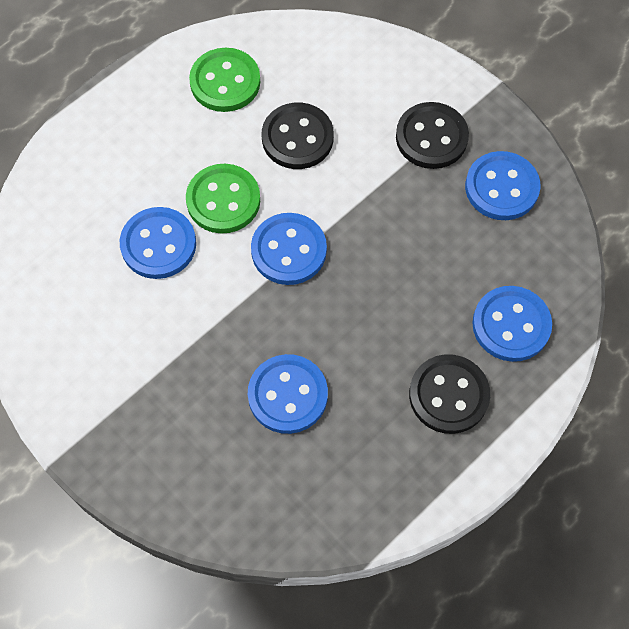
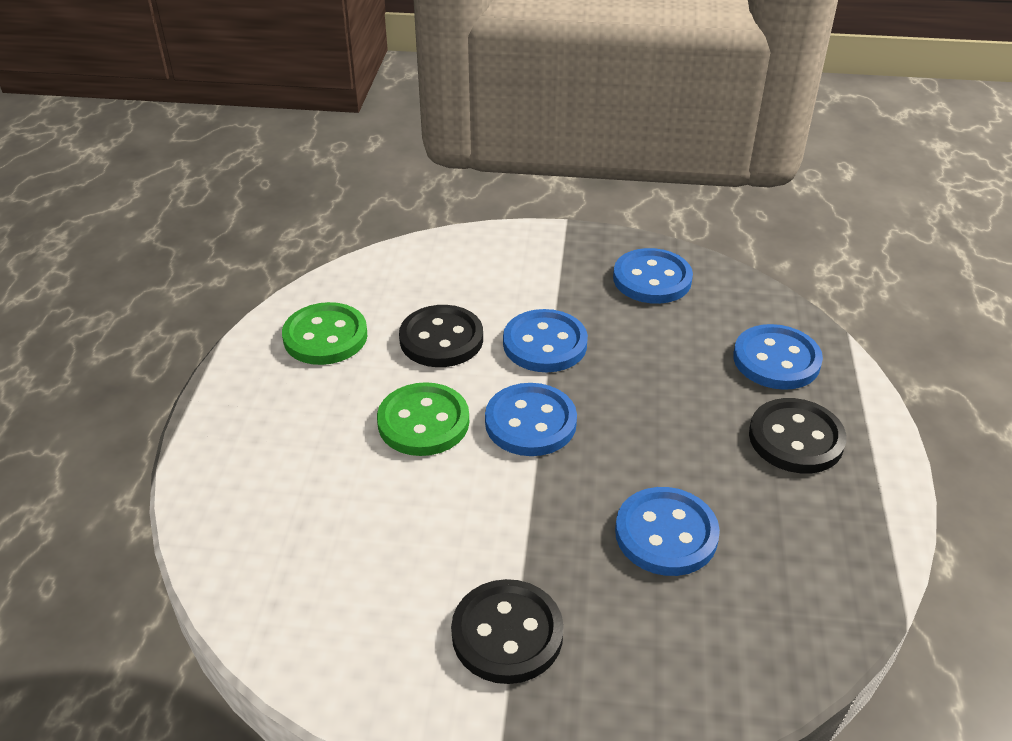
camera: 40 degrees left, 25 degrees down
(158, 244) = (396, 495): blue button -> blue button (545, 344)
(431, 137) = (557, 278): black button -> black button (507, 634)

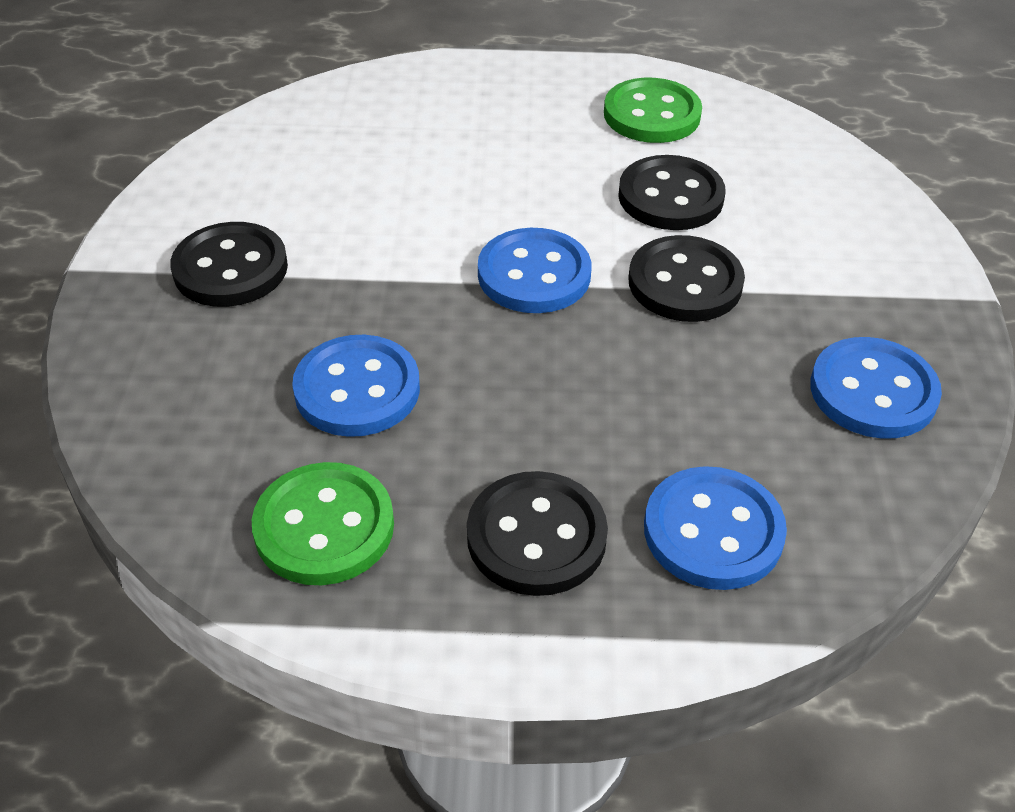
camera: 85 degrees right, 5 degrees up
(423, 422) = (523, 194): green button -> green button (324, 527)
(545, 344) = (685, 283): blue button -> black button

